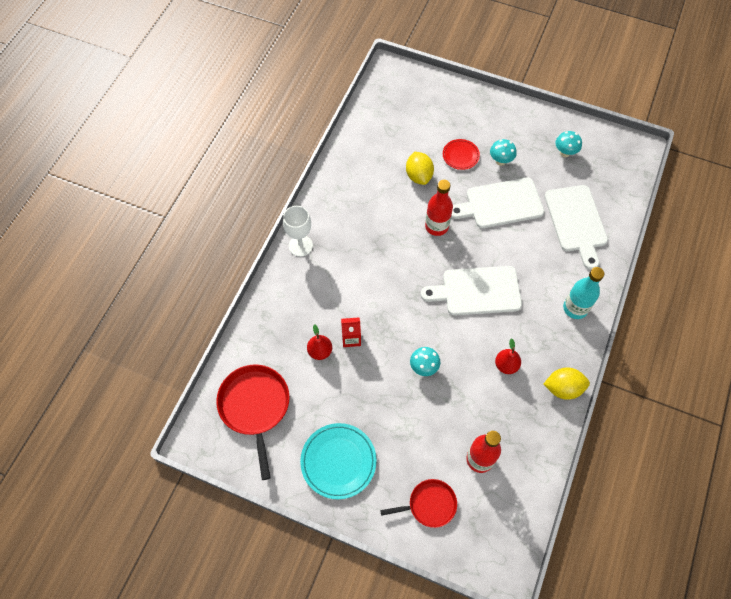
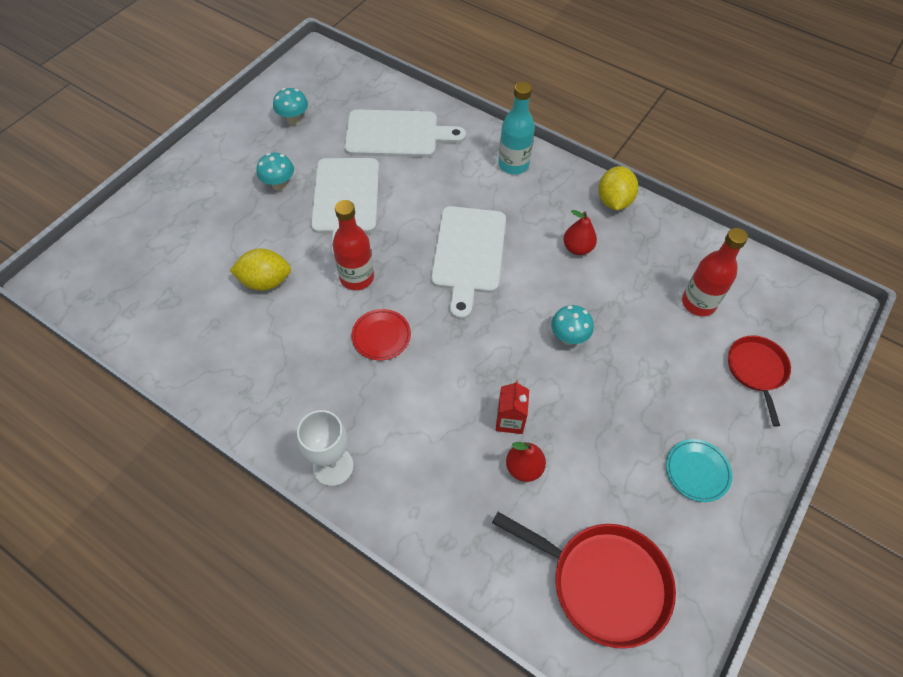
camera: 80 degrees left, 5 degrees down
(255, 406) = (604, 582): red pan -> red pan turned 150 degrees counterclockwise
(338, 461) = (697, 471): turquoise plate -> turquoise plate, size x0.60
(460, 156) = (252, 226): red plate -> red plate (381, 336)

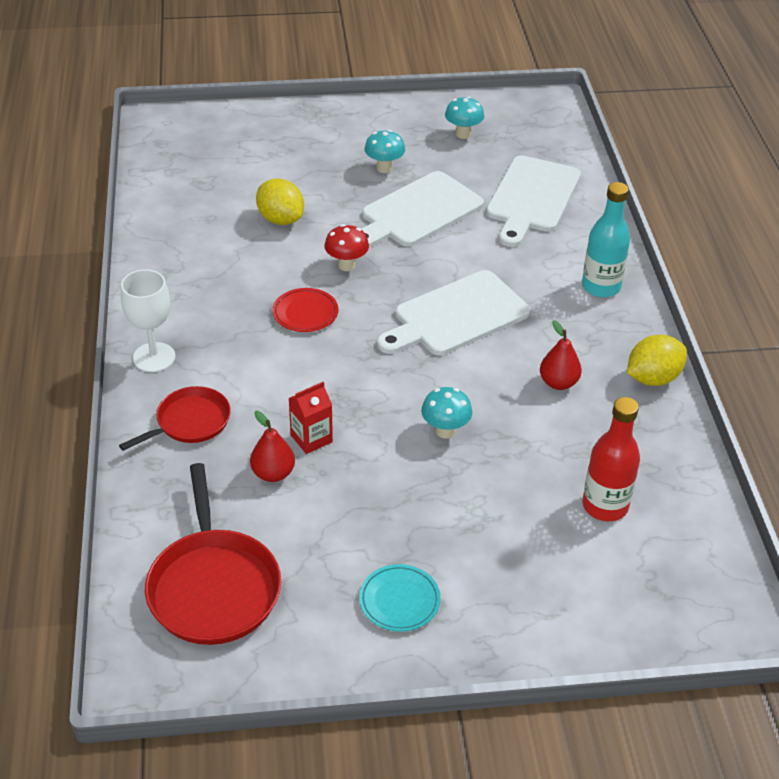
camera: 50 degrees right, 15 degrees down
(357, 277) = (346, 265): red bottle -> red mushroom
(397, 134) = (531, 198): white cutting board -> white cutting board turned 60 degrees clockwise
(756, 370) = (575, 593): red pan -> red pan (190, 422)

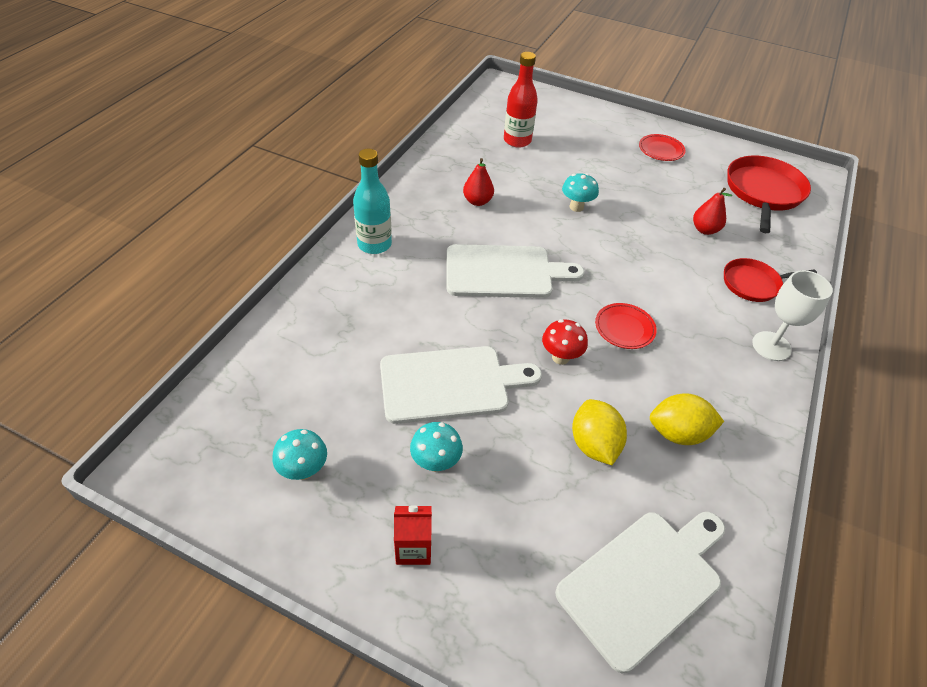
camera: 150 degrees left, 5 degrees up
(311, 438) = (669, 238): red carton -> red carton (413, 548)
(399, 600) = (661, 150): turquoise plate -> red plate
(531, 198) = (331, 347): white cutting board -> white cutting board (644, 582)
(653, 378) = (415, 179): yellow lemon -> yellow lemon (678, 433)

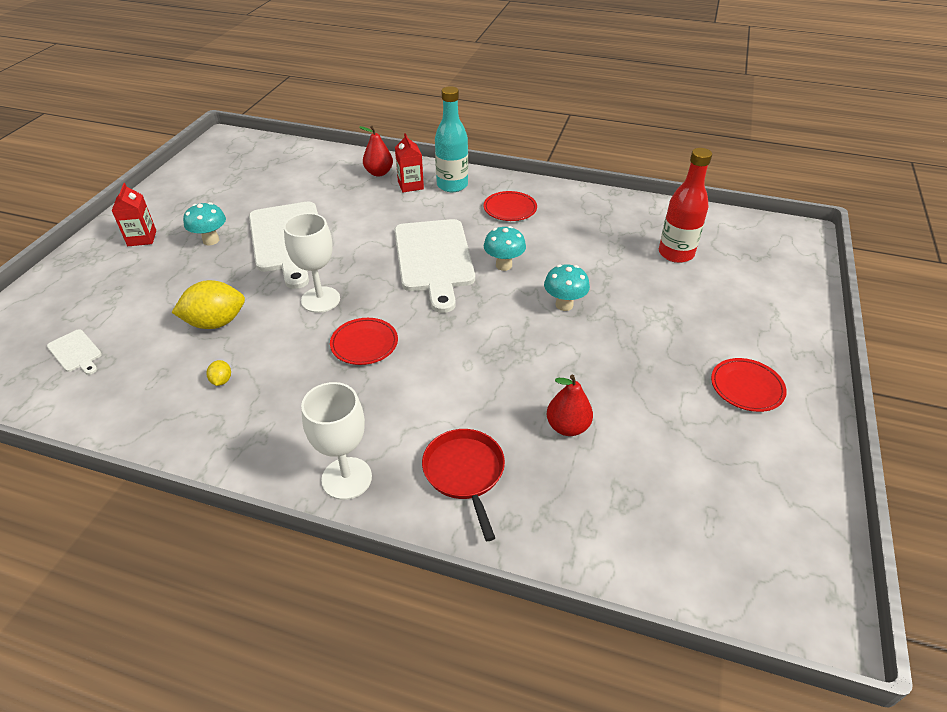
camera: 85 degrees right, 5 degrees down
(304, 470) = (214, 188): turquoise mushroom -> turquoise mushroom (504, 265)
(363, 275) = (410, 185): none -> red carton
(431, 213) = (510, 209): none -> red plate
(477, 201) = (541, 234): red pear -> red pear (379, 173)
(560, 357) = (320, 300): red mushroom -> white goblet
(644, 582) = (75, 352): white cutting board -> white cutting board, size x0.43
(678, 433) = (221, 380): yellow lemon -> yellow lemon, size x0.44
(763, 192) = (704, 514): red pan -> none

